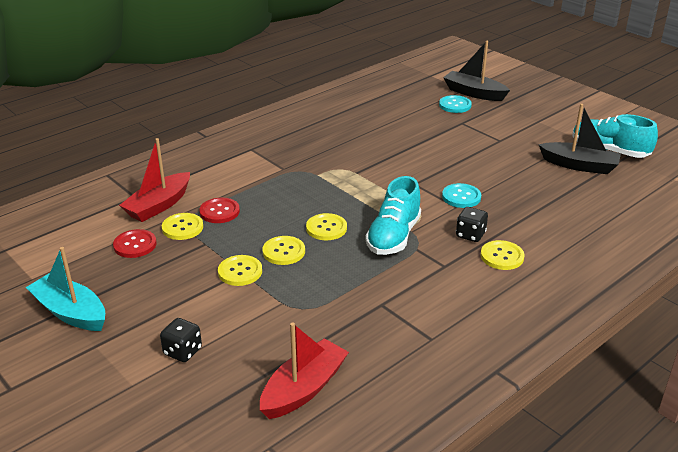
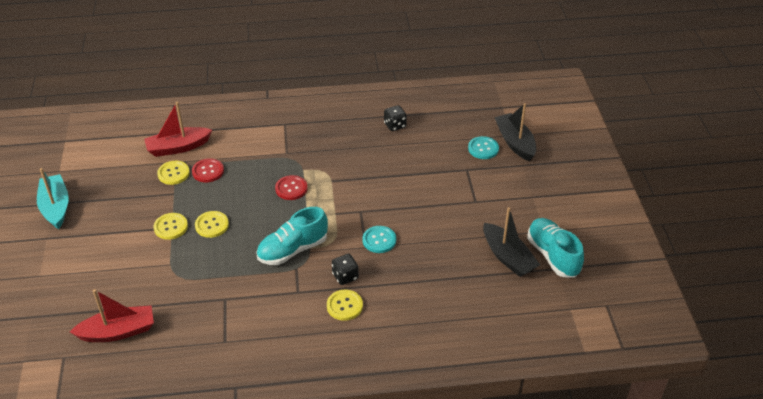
camera: 35 degrees right, 10 degrees up
(135, 245) = (134, 173): red button -> red button (291, 188)
(182, 351) = (84, 268): black dice -> black dice (395, 125)
(326, 228) = (258, 220): yellow button -> none

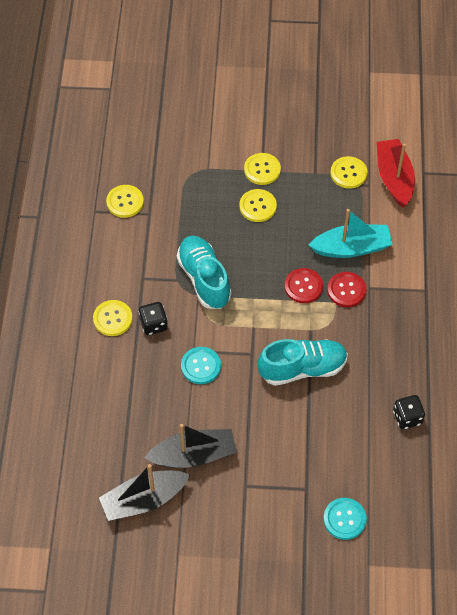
camera: 100 degrees right, 15 degrees up
(56, 207) = (311, 72): turquoise boat -> turquoise boat (351, 248)
(118, 331) = (129, 127): red boat -> none
(208, 171) = (347, 206): red button -> red button (346, 290)
(212, 319) = (125, 202): none -> yellow button
(515, 143) = (351, 565): black boat -> black boat (193, 455)
(553, 255) = (135, 553): turquoise shoe -> turquoise shoe (302, 368)

